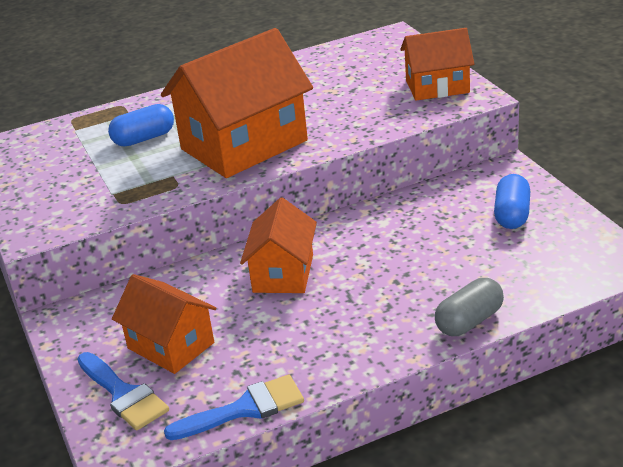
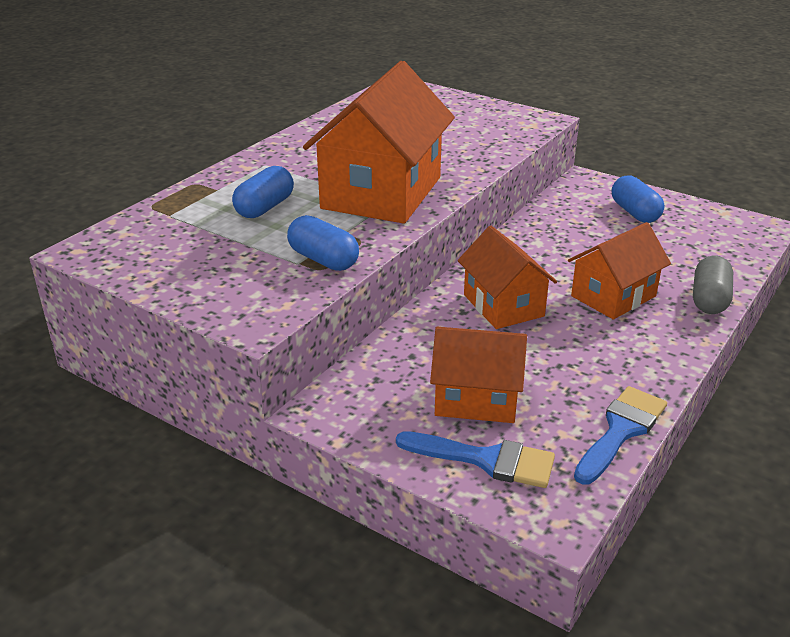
camera: 35 degrees left, 0 degrees up
(132, 195) = (323, 260): none -> blue capsule
(437, 86) = (497, 117): orange house -> orange house (613, 296)

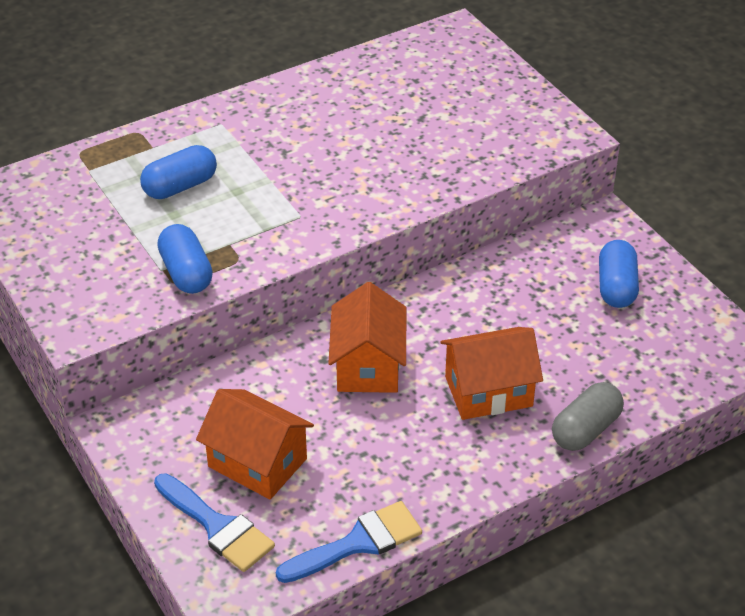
camera: 25 degrees right, 10 degrees up
(382, 193) = (306, 200): orange house -> none

